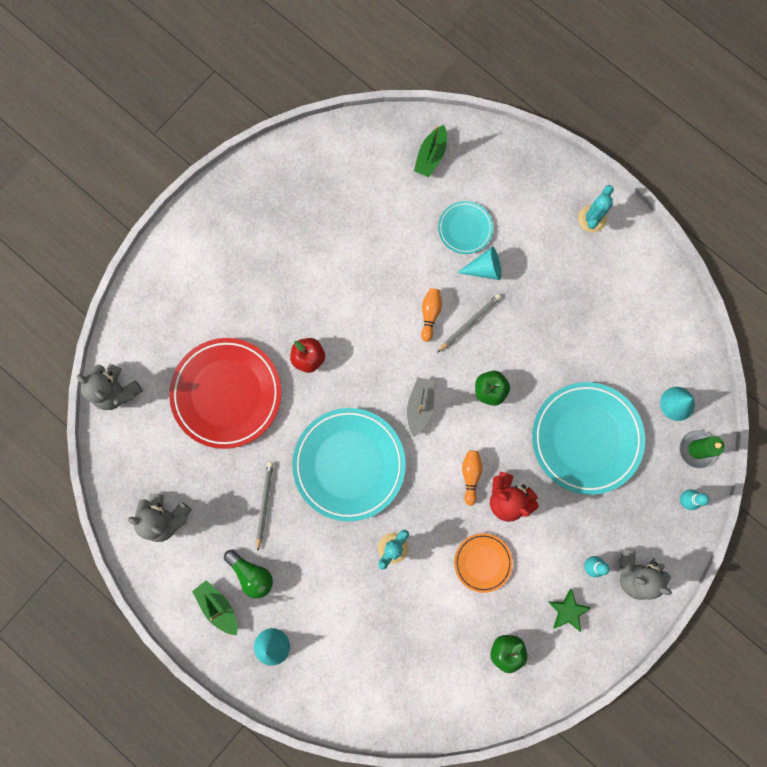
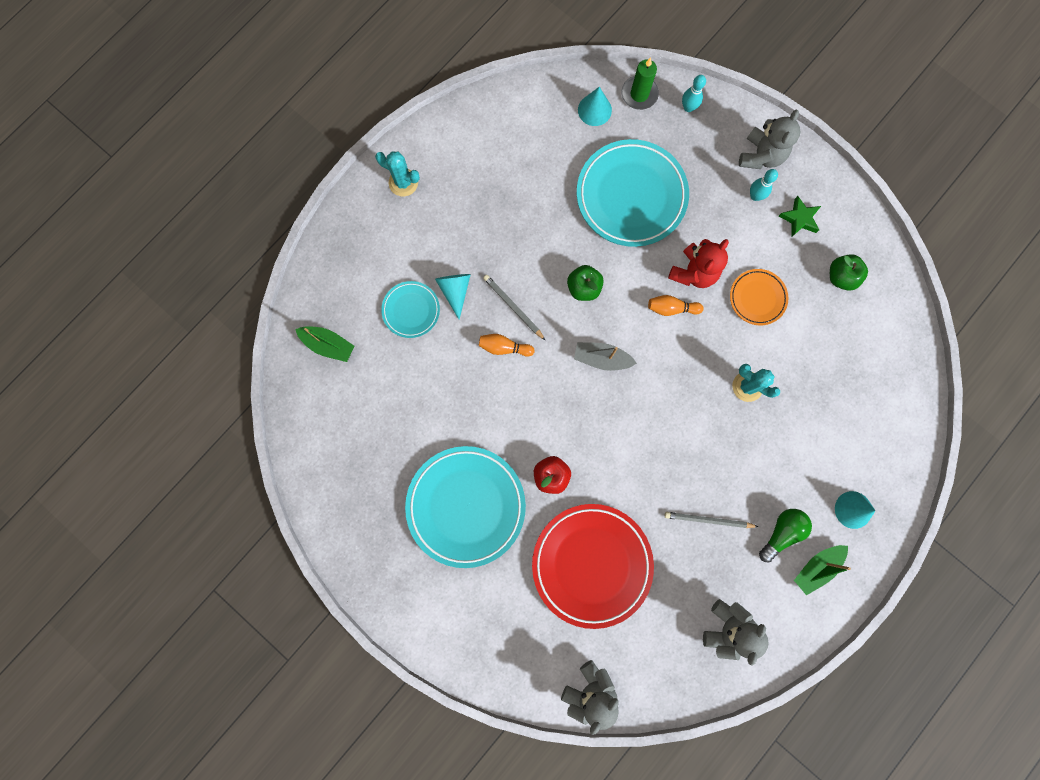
camera: 90 degrees left, 0 degrees up
(349, 464) = (664, 431): turquoise plate -> turquoise plate (466, 506)

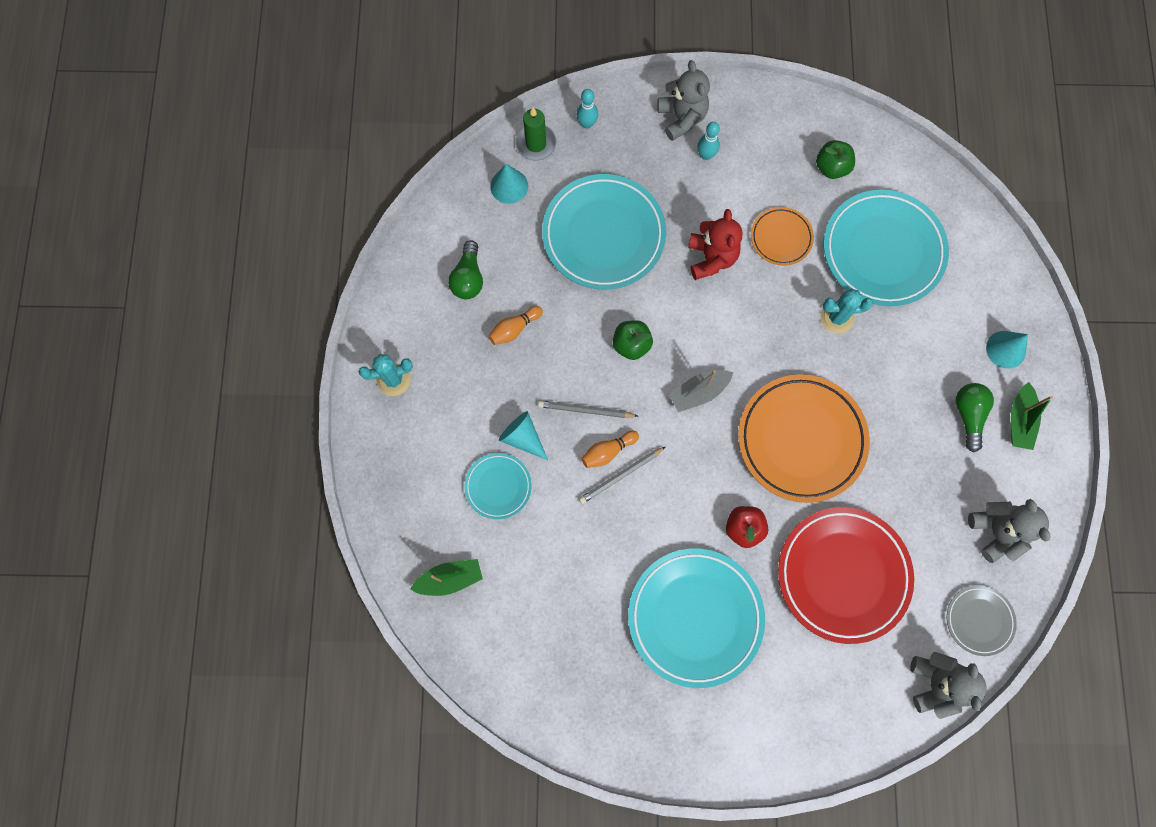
camera: 40 degrees left, 5 degrees down
(512, 153) = (468, 278): none -> green light bulb
(645, 449) = (801, 439): none -> orange plate
(660, 676) = (979, 620): none -> grey plate
(671, 308) = (719, 303): orange bowling pin -> orange bowling pin (514, 329)
(708, 520) = (903, 455): grey pencil -> grey pencil (621, 476)
(799, 218) = (757, 146): green star -> none
(824, 366) = (882, 251): none -> turquoise plate

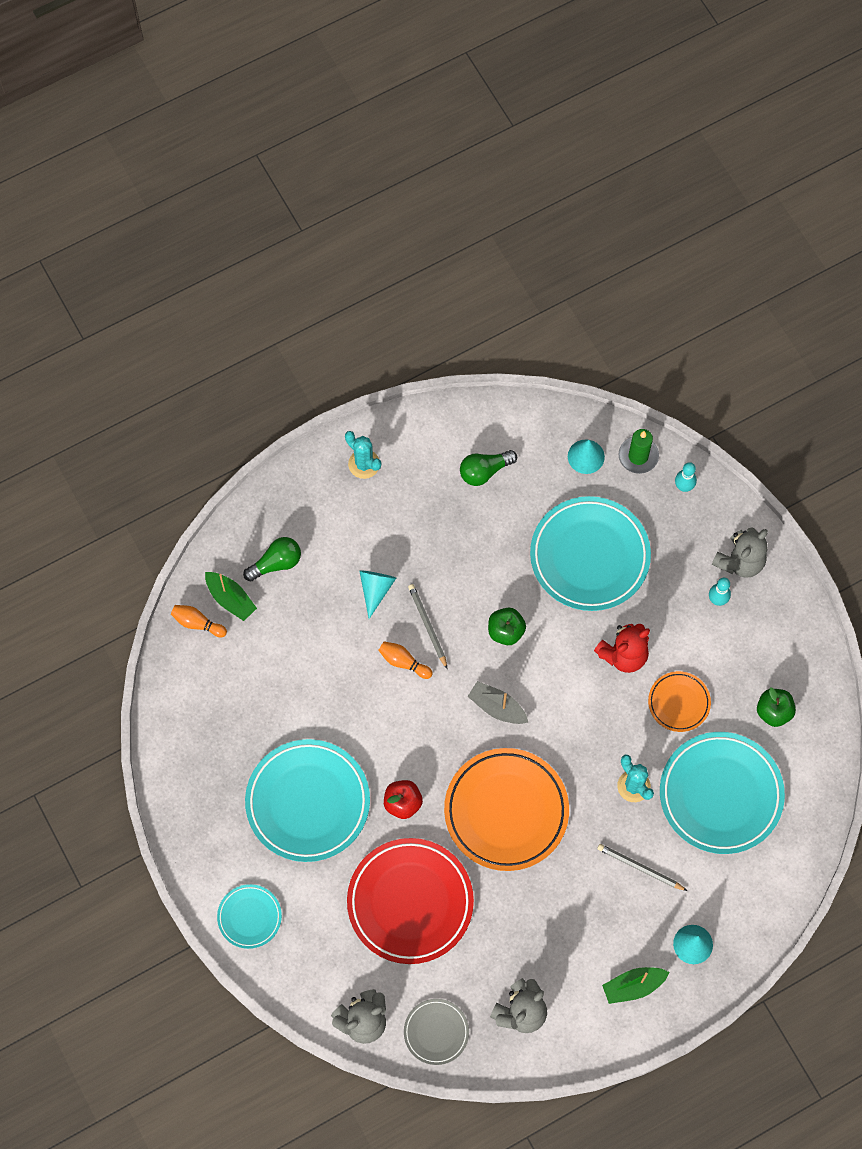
camera: 60 degrees right, 5 degrees down
(498, 486) = (324, 593): turquoise plate -> turquoise plate (249, 917)
(514, 329) = (463, 532): orange bowling pin -> orange bowling pin (197, 623)
(621, 476) = (389, 683): grey pencil -> grey pencil (640, 868)
(968, 415) = (611, 940): green light bulb -> green light bulb (276, 563)

